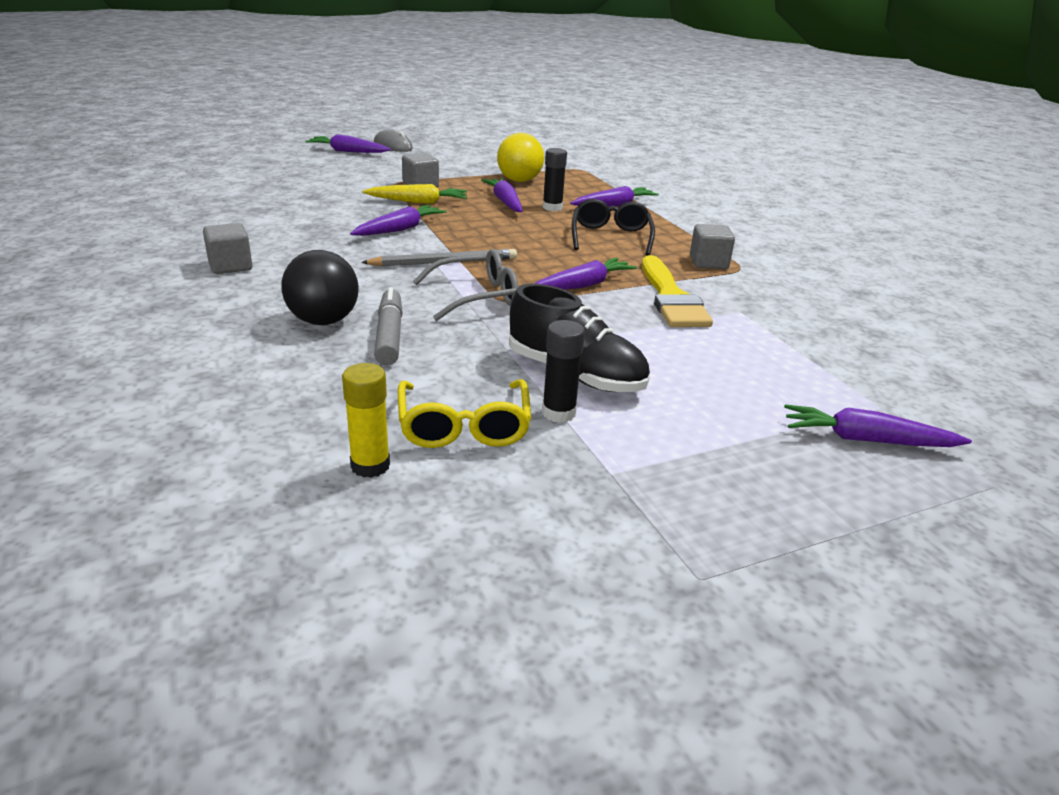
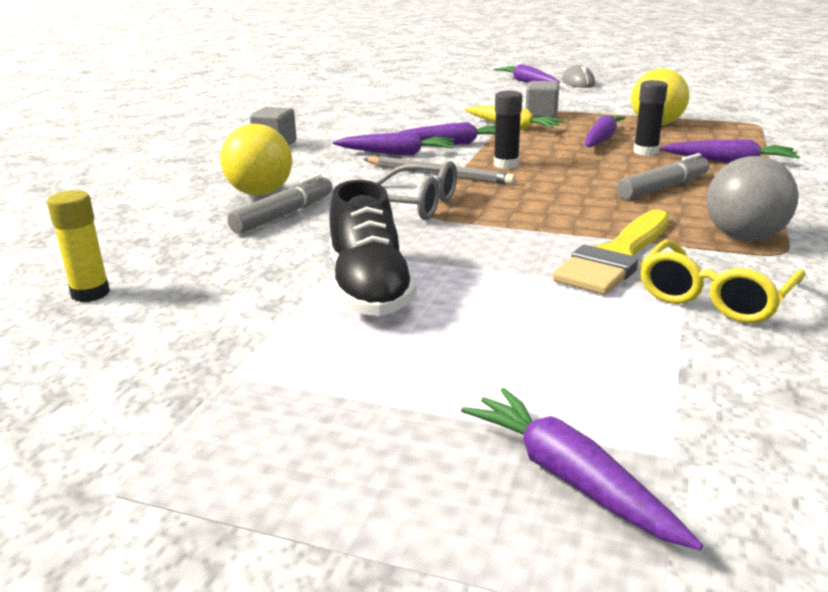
camera: 45 degrees right, 5 degrees down
(323, 321) = (260, 193): black ball -> yellow ball
(464, 427) = (199, 294): yellow glasses -> yellow glasses (713, 297)
(558, 413) = (289, 312): black glue stick -> black glue stick (506, 164)
(583, 285) = (535, 222): purple carrot -> purple carrot (397, 153)
(611, 236) = (662, 188): black glasses -> grey marker
(708, 263) = (744, 237): grey cube -> grey ball

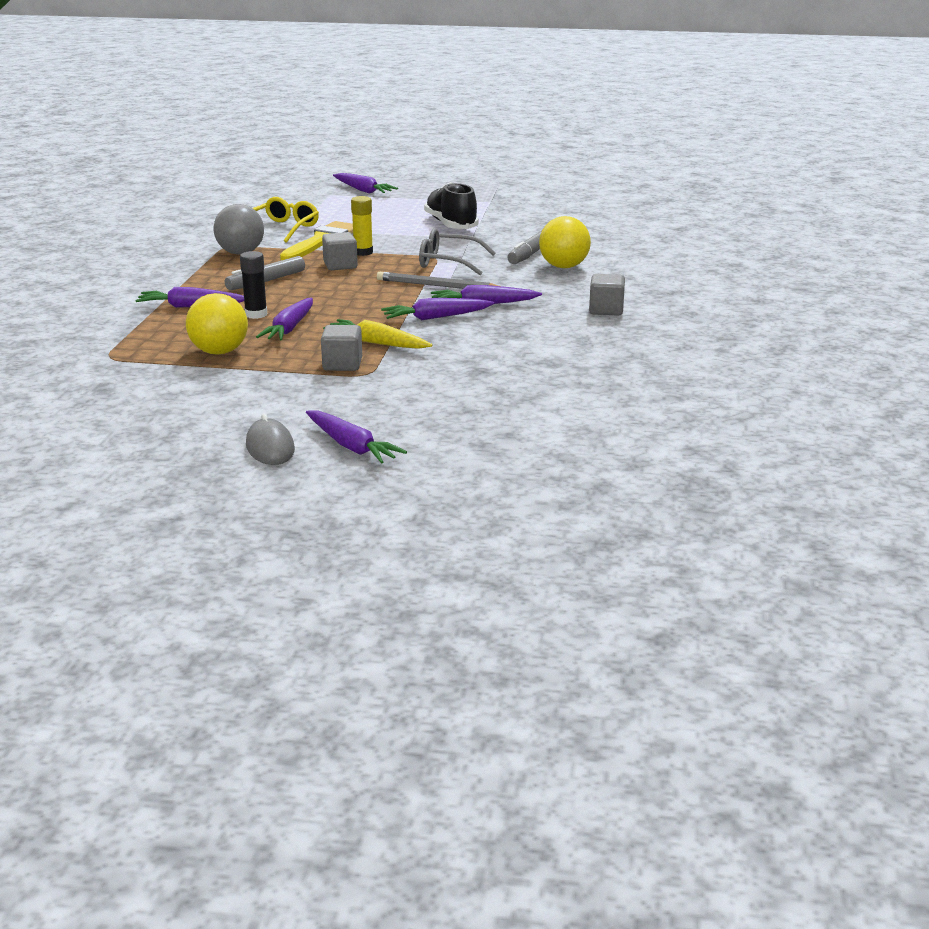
camera: 170 degrees right, 0 degrees up
(90, 293) = (587, 218): yellow glue stick -> yellow glue stick (363, 252)
(506, 164) = (383, 297): black glue stick -> none
(569, 207) = (340, 265): none -> grey cube

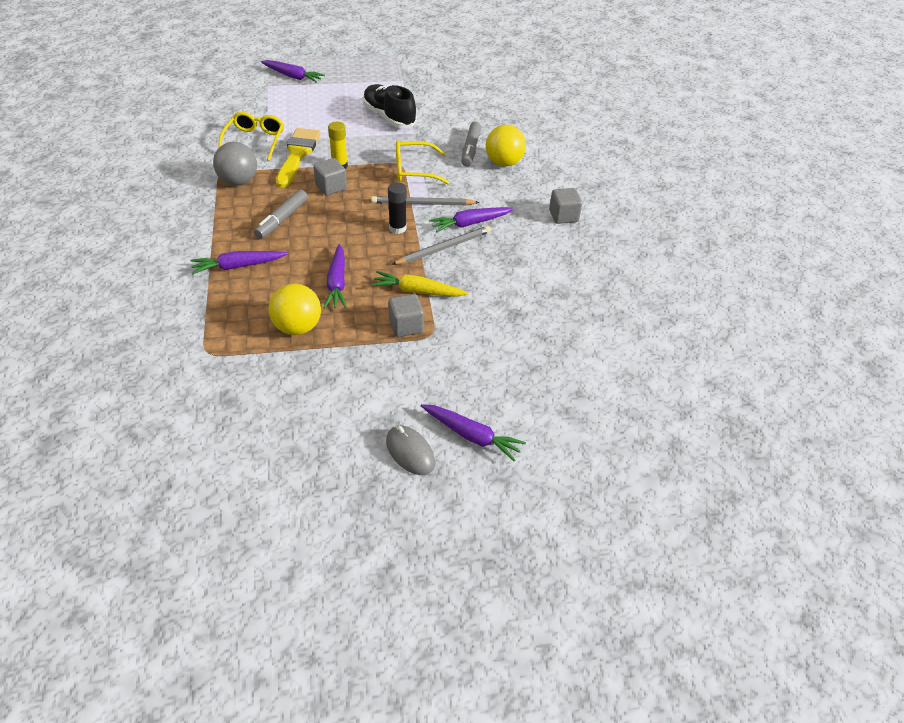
camera: 20 degrees left, 20 degrees up
(256, 314) = (299, 268): black glue stick -> black glue stick (397, 228)
(435, 317) = (444, 248): purple carrot -> grey pencil
(447, 262) = (413, 170): grey glasses -> yellow glasses

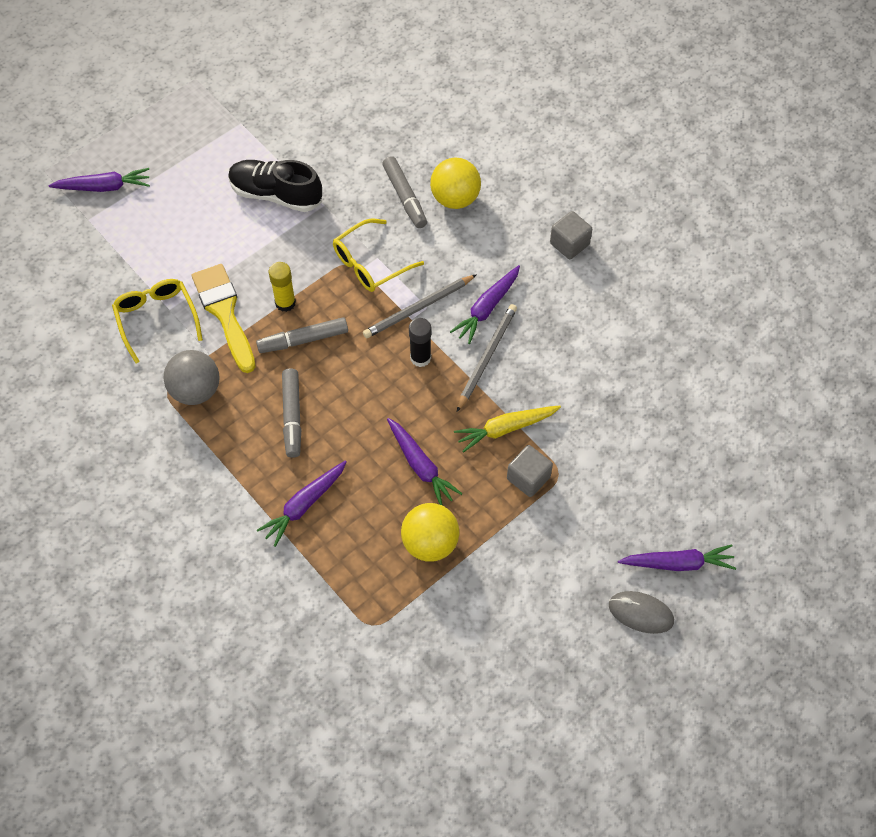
camera: 30 degrees left, 15 degrees up
(331, 187) = (303, 340): grey cube -> grey marker

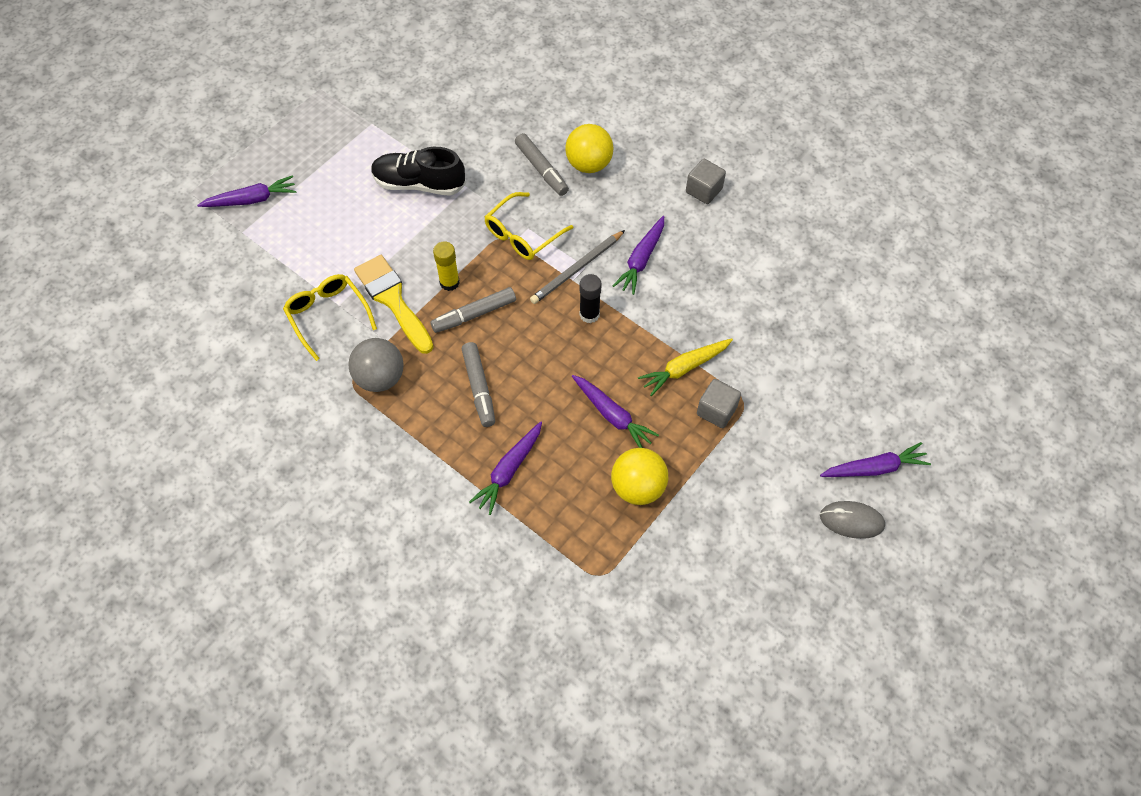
camera: 10 degrees left, 0 degrees up
(486, 357) = (651, 304): grey pencil -> none

